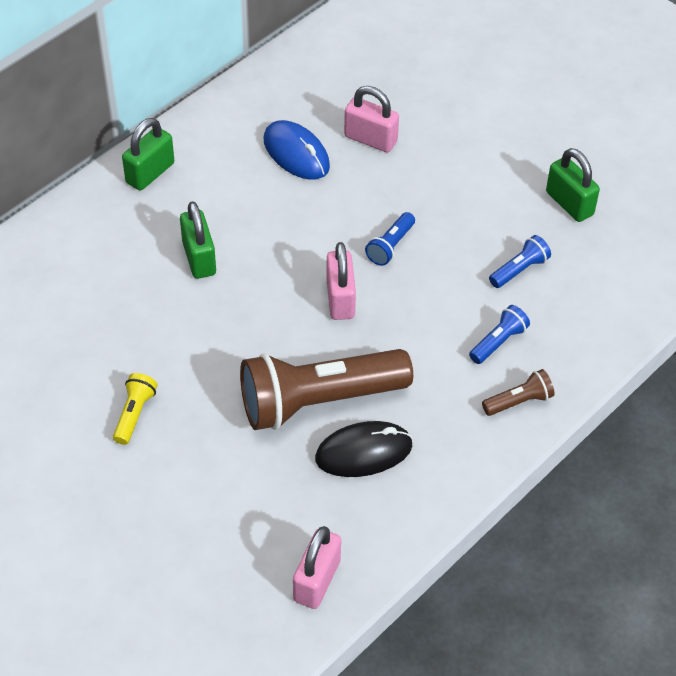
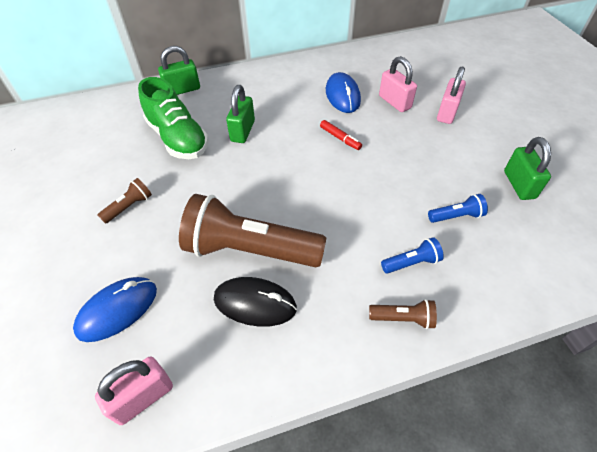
camera: 30 degrees right, 0 degrees up
(119, 302) = (178, 138): none -> green shoe
(134, 414) = (129, 207): yellow flashlight -> brown flashlight
(150, 173) = (251, 79): green padlock -> green padlock (182, 90)
(222, 523) = (117, 310): none -> blue mouse
(332, 220) = (340, 138): none -> red marker
(340, 299) = (313, 187): pink padlock -> pink padlock (447, 113)
(390, 246) = (369, 166): blue flashlight -> none

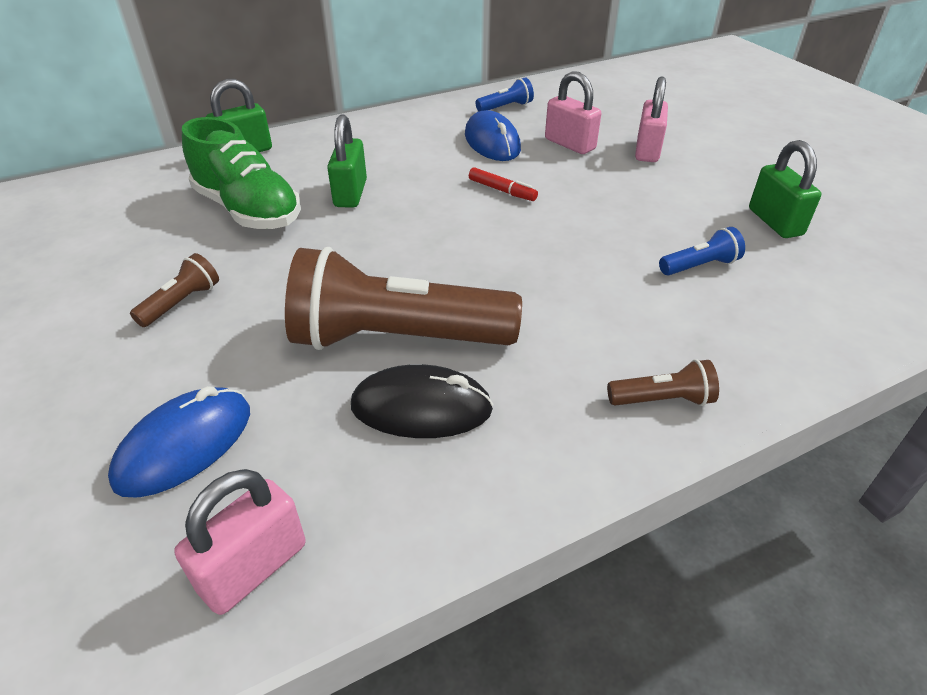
camera: 10 degrees left, 10 degrees down
(411, 262) = (652, 328): blue flashlight -> blue flashlight (505, 107)

